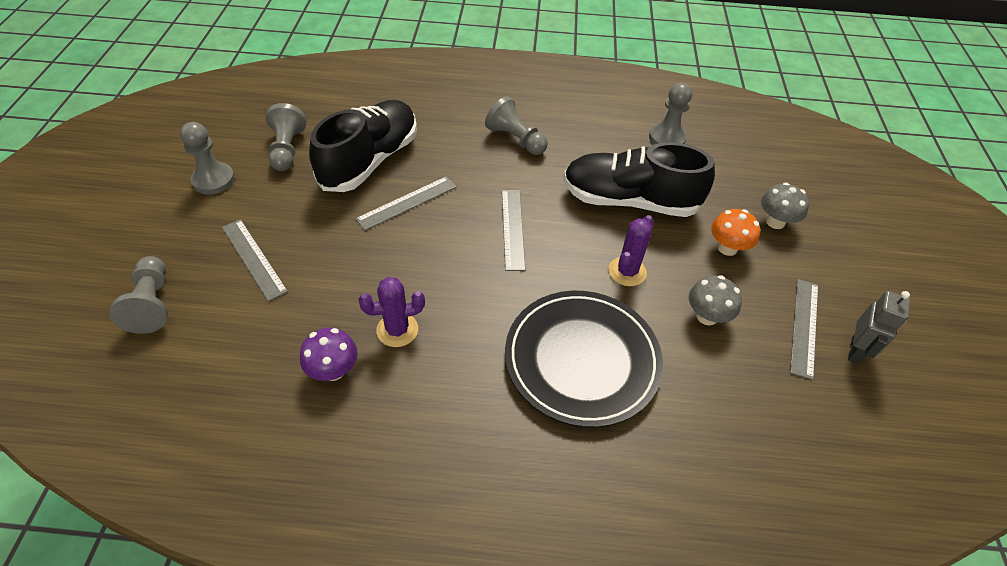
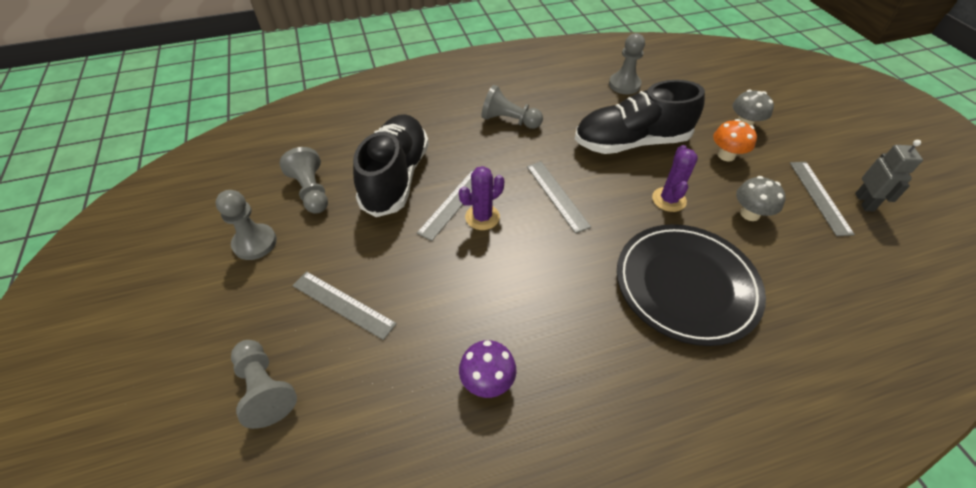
camera: 20 degrees left, 0 degrees up
(397, 330) = (520, 320): purple cactus -> purple cactus (482, 217)

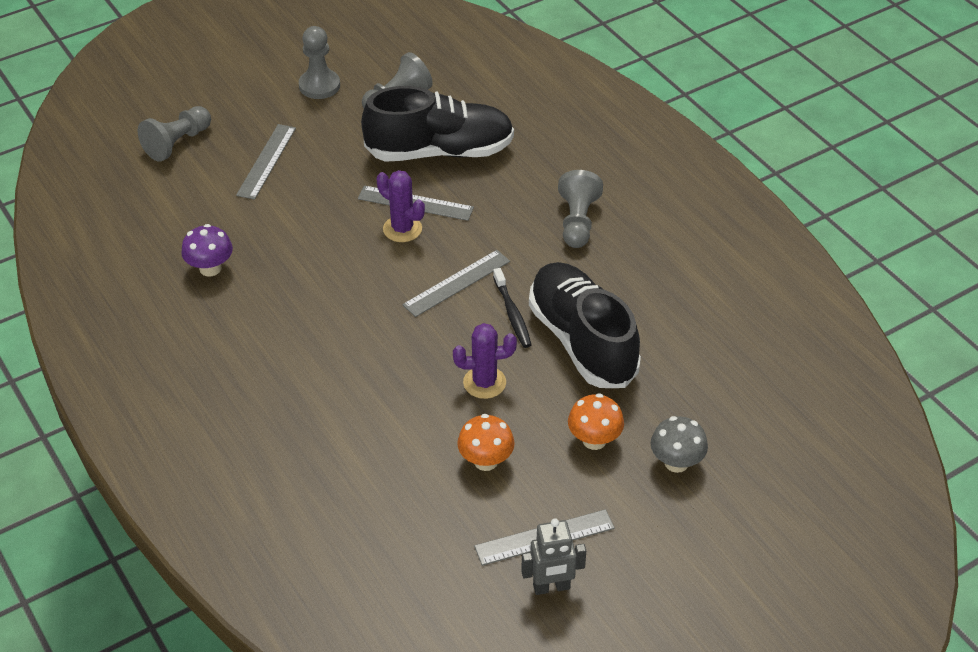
camera: 75 degrees right, 5 degrees down
(597, 171) = (512, 314): none -> black toothbrush
(624, 85) = (714, 325): grey pawn -> none
(686, 285) = (354, 401): black plate -> none
(749, 214) = (486, 461): grey mushroom -> orange mushroom

